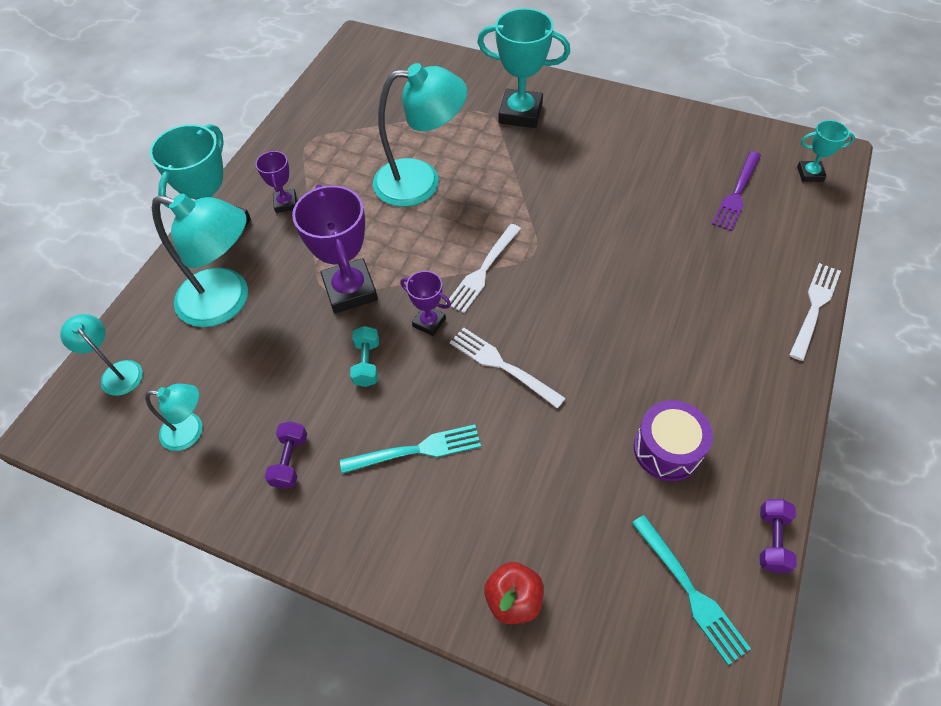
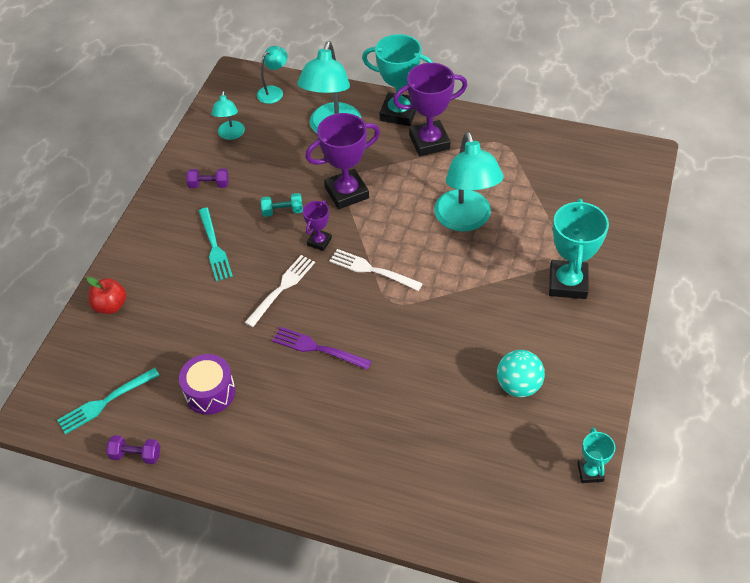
camera: 85 degrees right, 5 degrees down
(286, 203) = (429, 142): purple trophy -> purple trophy, size x1.90
(646, 162) = (518, 385): none -> turquoise ball
(737, 193) = (486, 462): purple fork -> purple fork (318, 348)
(810, 174) = (525, 535): turquoise trophy -> turquoise trophy (590, 472)
(814, 307) = (348, 514): white fork -> none

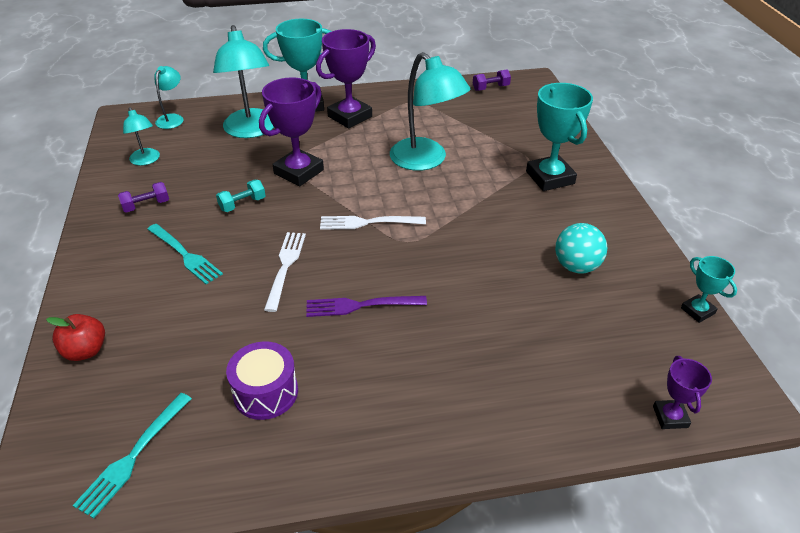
camera: 30 degrees left, 10 degrees down
(136, 455) = (210, 500): purple dumbbell -> purple dumbbell (490, 88)
(319, 241) = (298, 216): purple trophy -> purple trophy (670, 417)

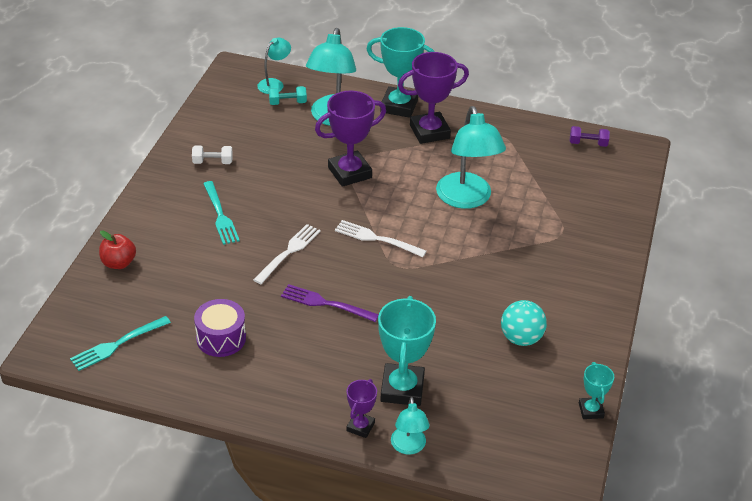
camera: 25 degrees right, 0 degrees up
(146, 160) = (232, 120): turquoise lamp -> turquoise lamp (408, 447)
(146, 205) = (212, 162): purple dumbbell -> white dumbbell
(242, 204) = (287, 187): turquoise dumbbell -> turquoise dumbbell (287, 103)
(550, 178) = (566, 254): turquoise trophy -> turquoise trophy (402, 389)
(670, 417) = (494, 470): purple trophy -> purple trophy (360, 427)

